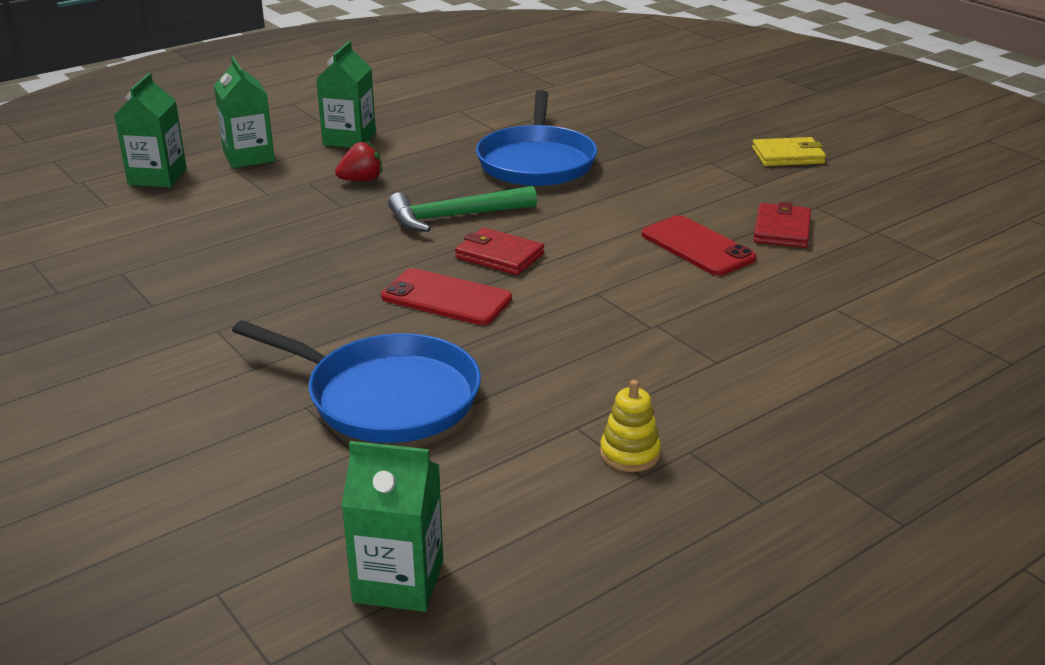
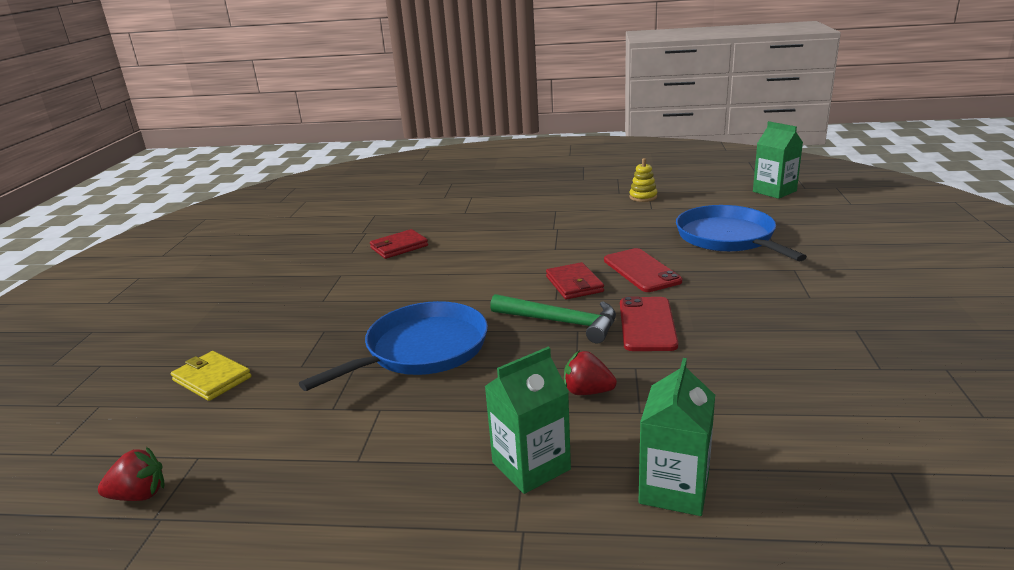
camera: 135 degrees left, 5 degrees down
(157, 177) = (813, 501): green carton -> none
(548, 70) = (139, 495): none -> red strawberry
(697, 246) = (458, 253): red phone -> red phone (647, 324)
(788, 156) = (273, 286): yellow wallet -> yellow wallet (212, 379)

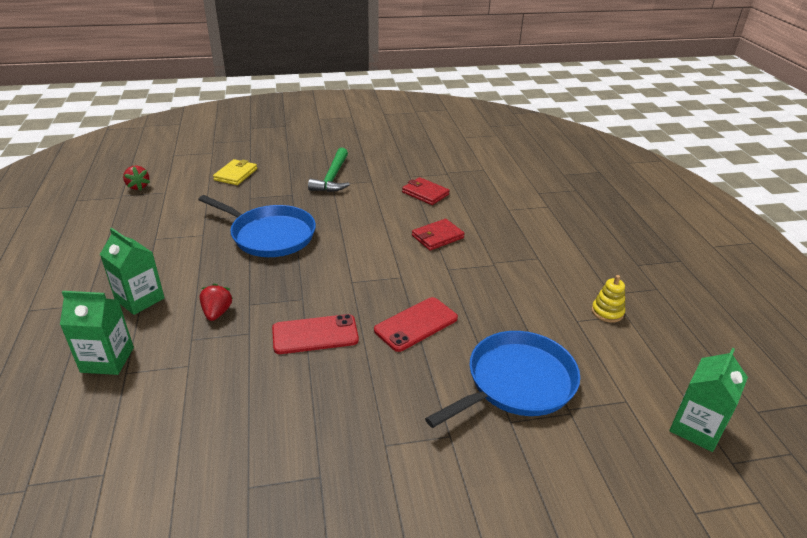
camera: 70 degrees right, 10 degrees up
(561, 322) = (313, 289): green hammer -> green hammer (332, 178)
(574, 284) = (380, 288): red wallet -> red wallet (437, 237)

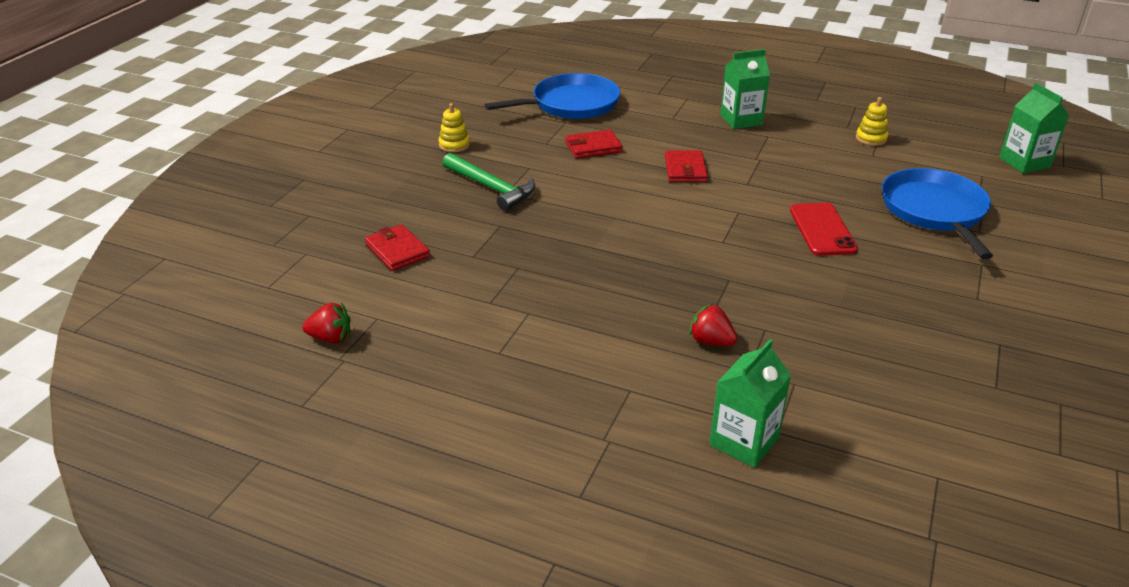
camera: 55 degrees left, 0 degrees up
(140, 299) = (635, 393): green carton -> green carton (741, 120)
(236, 174) = (397, 250): yellow wallet -> red wallet
(270, 235) = (580, 265): blue pan -> blue pan (571, 104)
(315, 334) = (798, 289): red phone -> none
(370, 150) = (454, 145): none -> yellow stacking toy

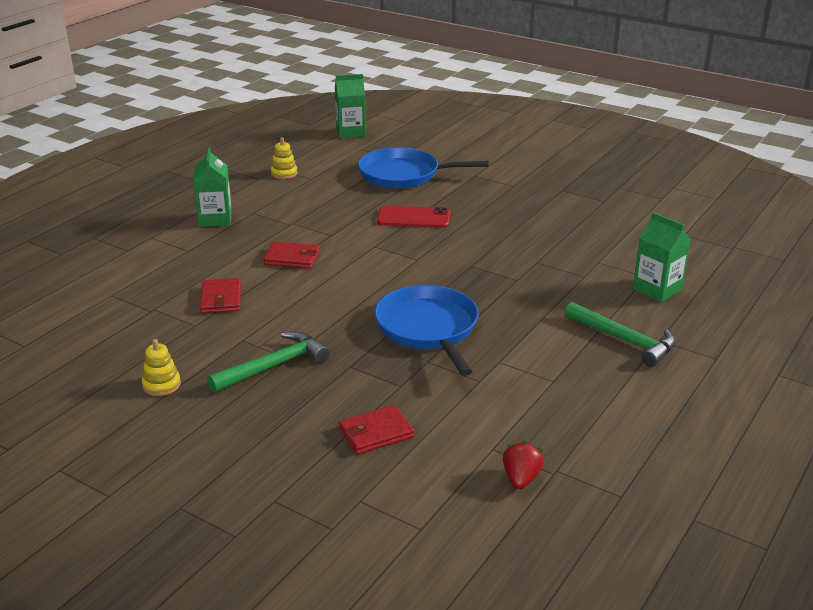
camera: 80 degrees left, 5 degrees down
(571, 104) = (115, 301): blue pan -> blue pan (428, 328)
(599, 408) = (624, 340): none -> green hammer
(711, 341) = (548, 284): red strawberry -> none

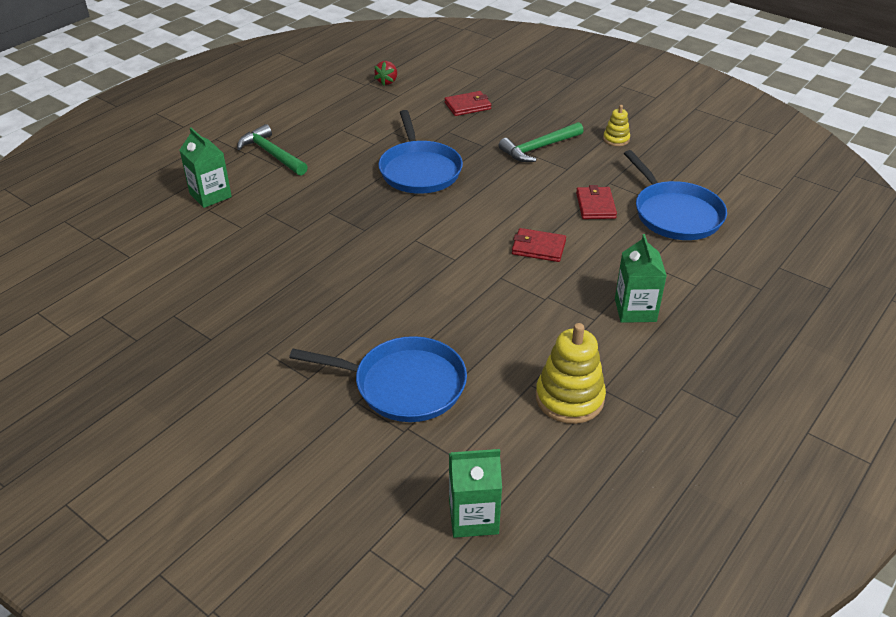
camera: 175 degrees left, 10 degrees up
(135, 294) = (675, 214): none -> blue pan
(284, 173) = (569, 398): yellow stacking toy -> yellow stacking toy, size x1.85
(413, 218) = (407, 298): red phone -> none

